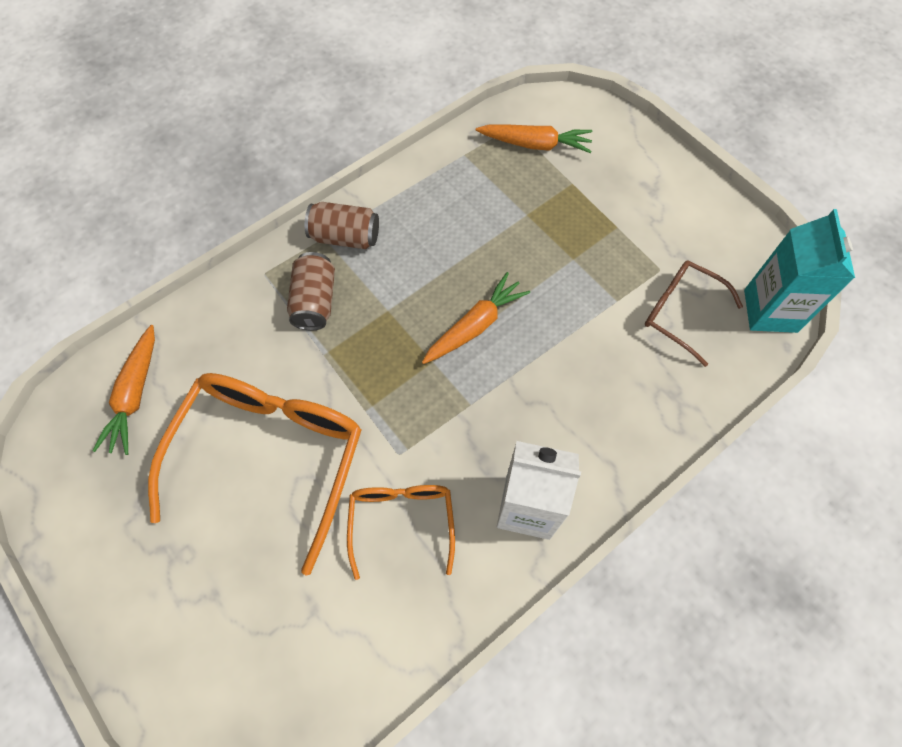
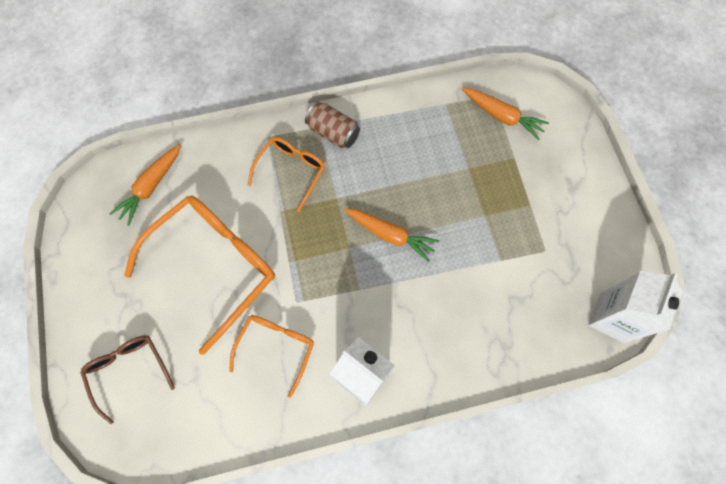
camera: 25 degrees right, 5 degrees up
(315, 301) = (291, 171): brown can -> orange glasses
(475, 326) = (390, 235): orange carrot -> orange carrot turned 45 degrees clockwise
(680, 312) = (542, 289): brown glasses -> brown glasses (128, 370)
(770, 311) = (612, 317): turquoise carton -> white carton

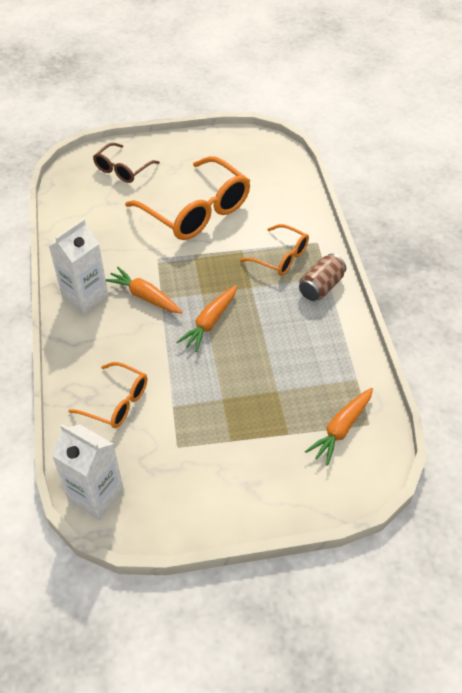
camera: 95 degrees right, 20 degrees down
(128, 370) = (122, 170): brown glasses -> brown glasses turned 150 degrees clockwise
(151, 186) = (271, 174): orange carrot -> orange carrot (145, 297)
(276, 347) = (122, 246): orange glasses -> orange glasses (117, 402)

